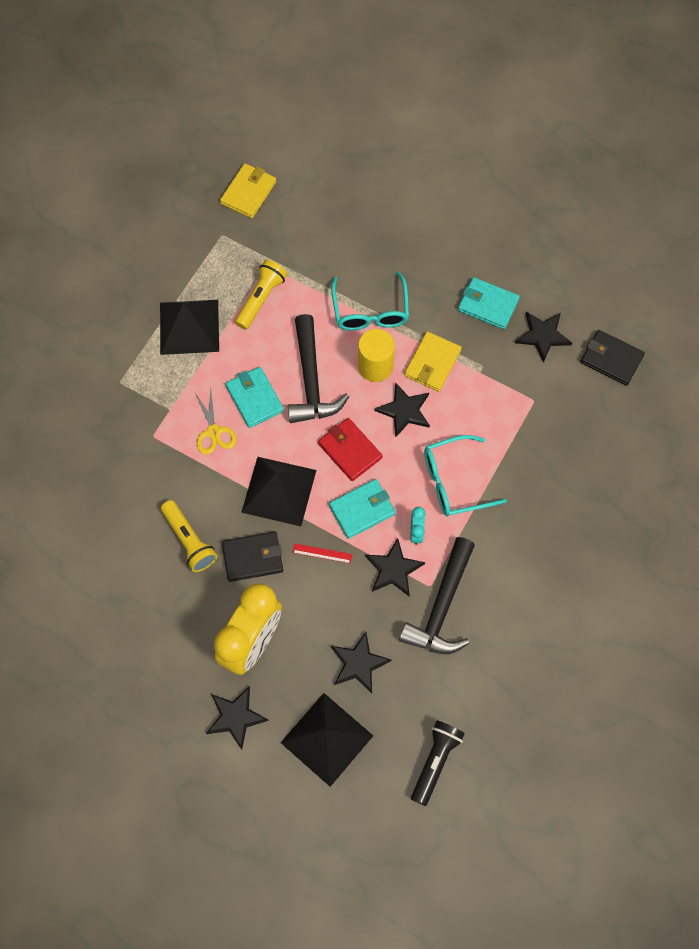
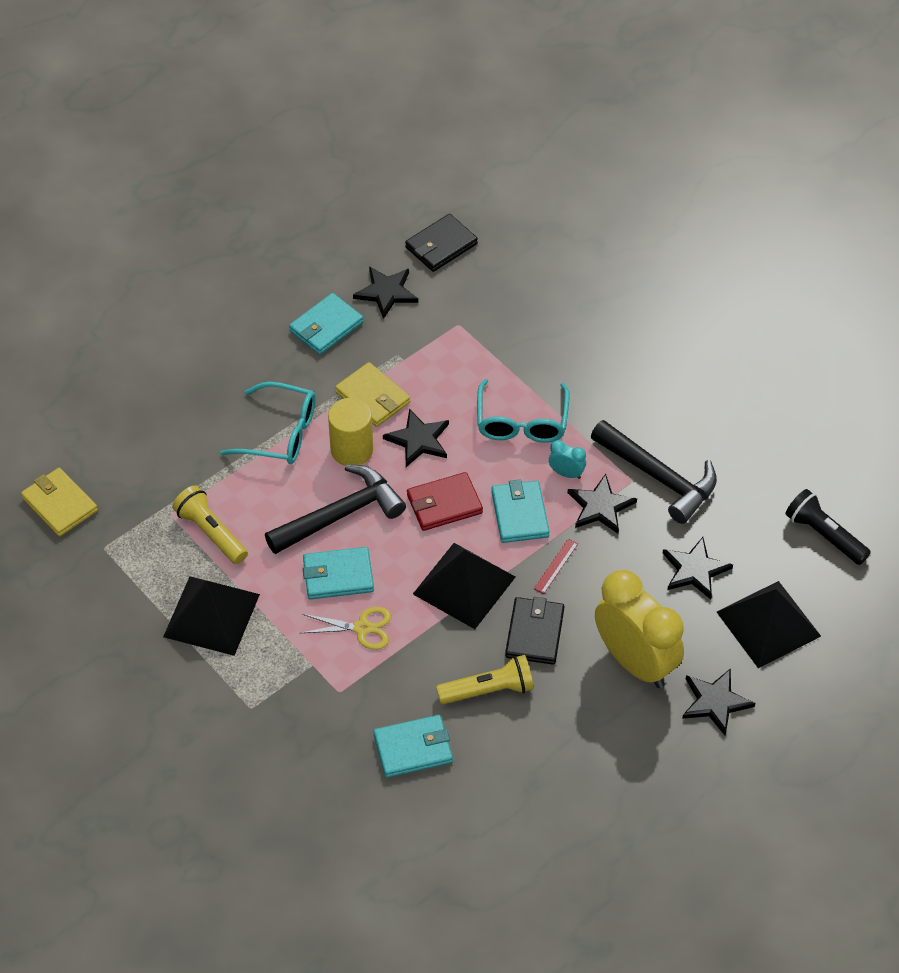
camera: 70 degrees left, 15 degrees down
(120, 504) = (413, 749): none -> turquoise wallet
(311, 380) = (340, 515): black hammer -> black hammer turned 45 degrees counterclockwise

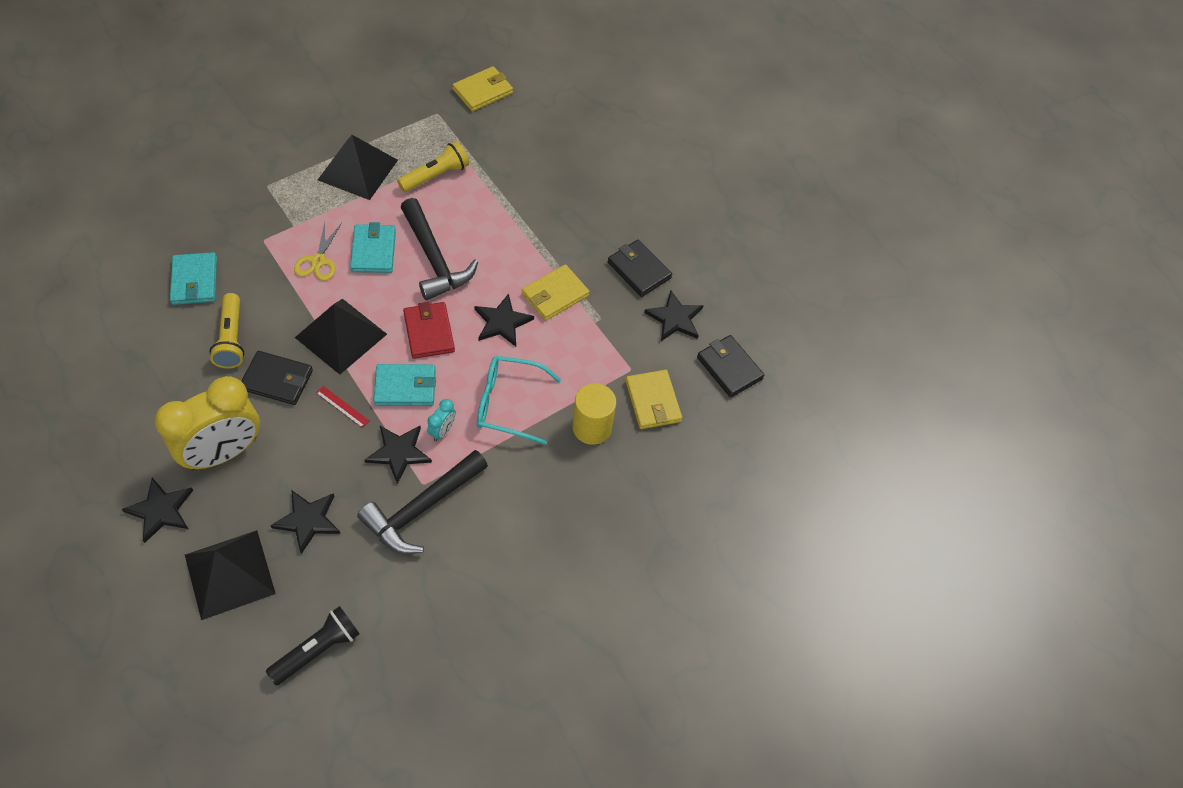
camera: 90 degrees right, 5 degrees up
(280, 433) = (526, 228): turquoise glasses -> none
(326, 326) = (639, 270): turquoise wallet -> black wallet
(351, 450) = (500, 274): yellow cylinder -> yellow cylinder (592, 427)
(494, 304) = (652, 401): none -> yellow wallet

